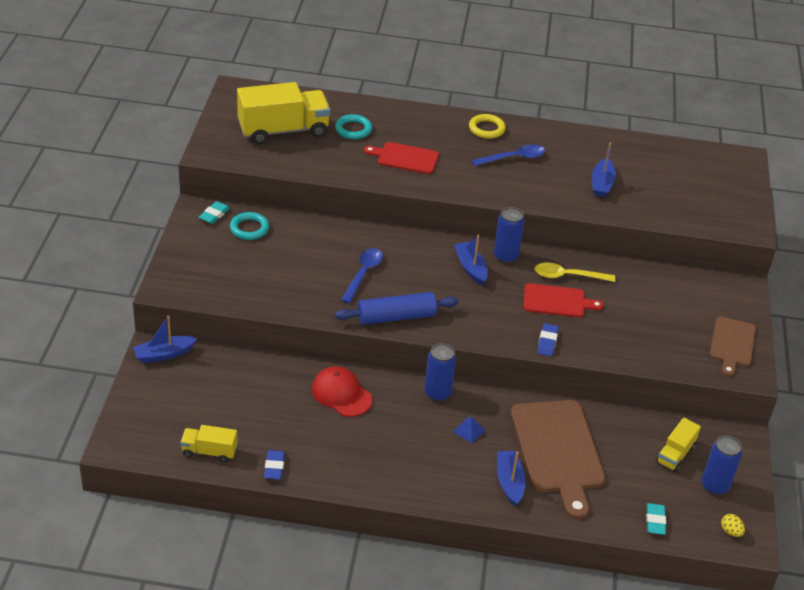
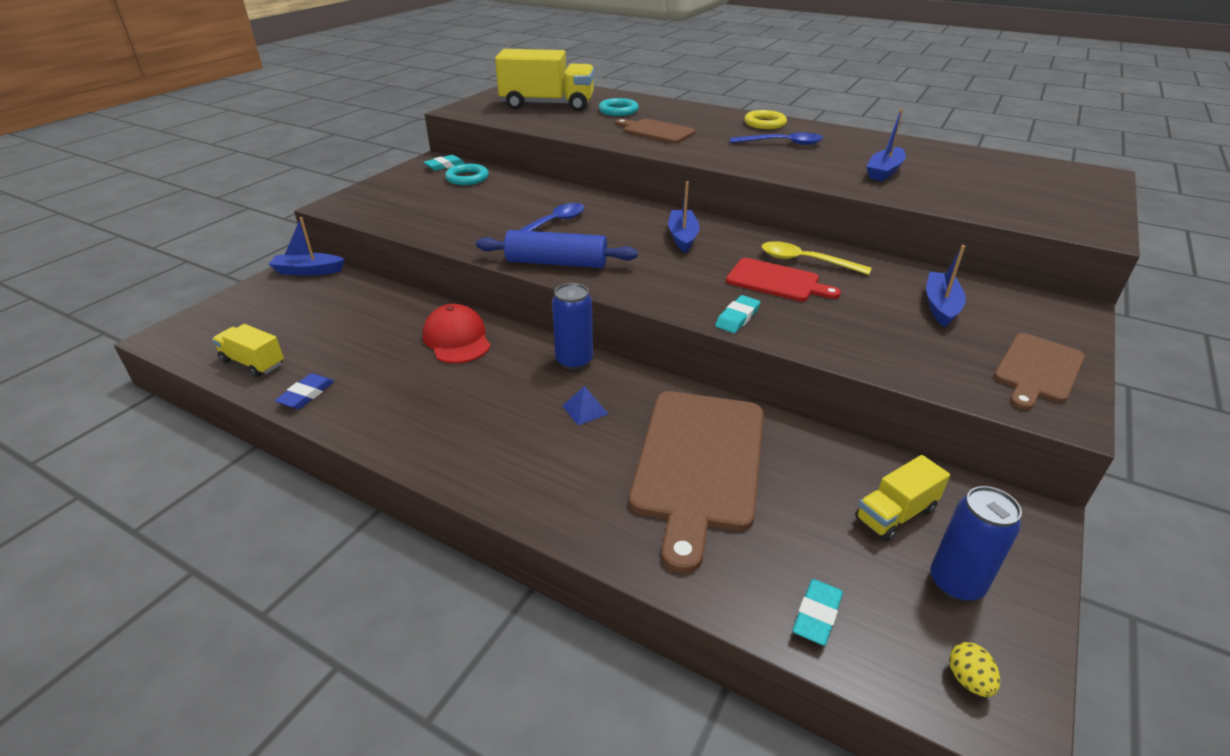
camera: 25 degrees right, 5 degrees down
(405, 158) = (656, 131): red cutting board -> brown cutting board
(505, 256) = (733, 234): blue can -> none
(509, 482) = (598, 488): blue boat -> blue boat (940, 306)
(547, 342) = (737, 318): blue eraser -> turquoise eraser

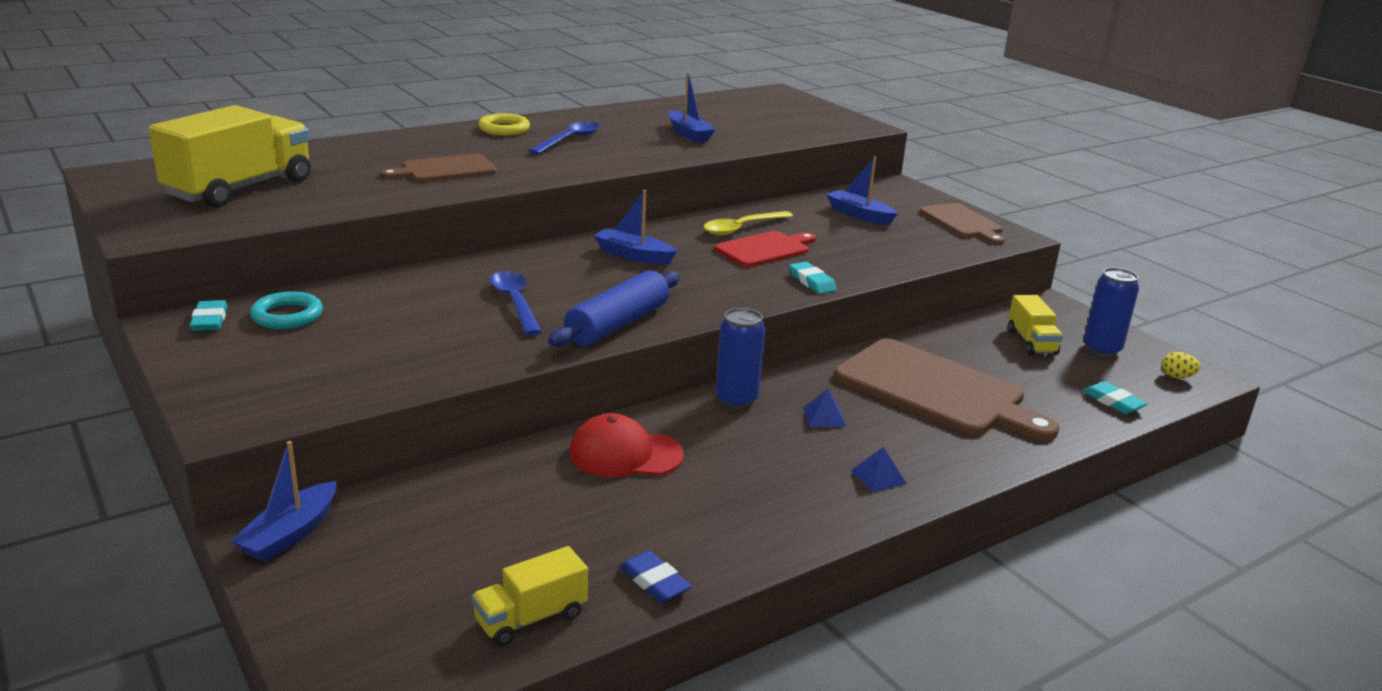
camera: 65 degrees left, 10 degrees down
(506, 462) = (878, 477): none -> blue pyramid
(618, 111) = (340, 165): turquoise ring -> none

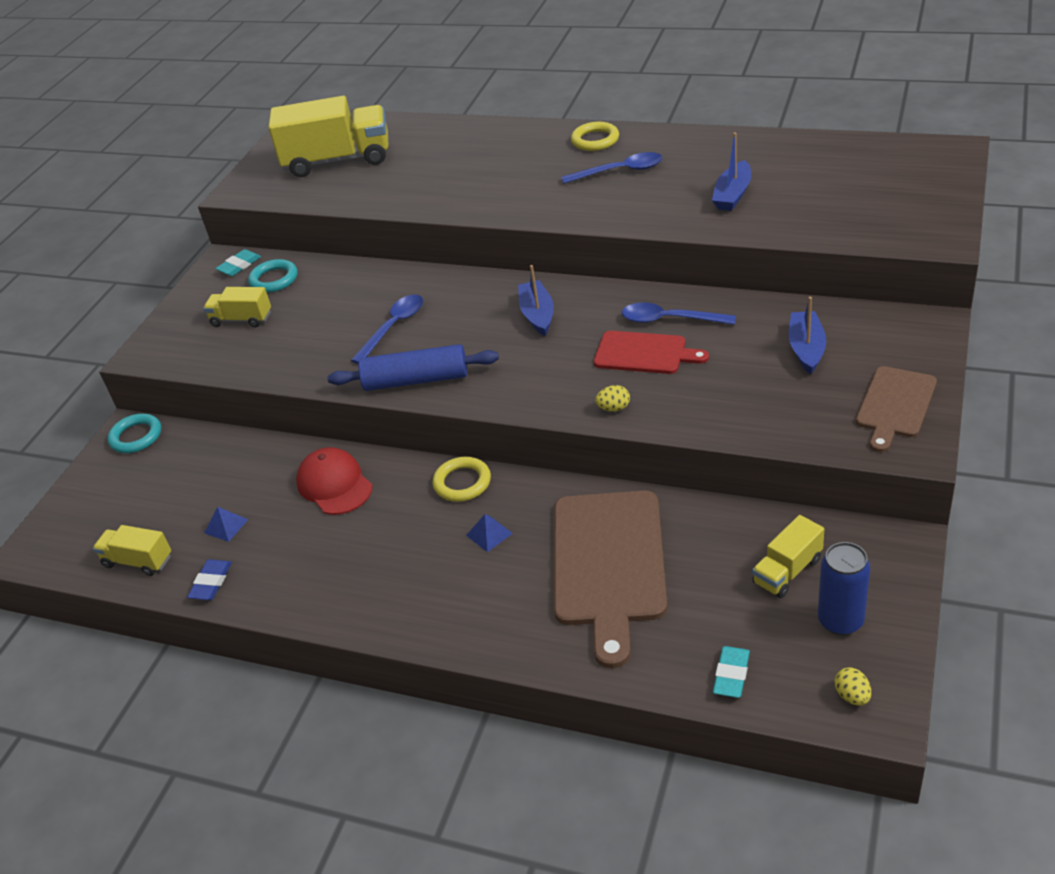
camera: 60 degrees right, 15 degrees up
(290, 534) = (136, 437): blue boat -> turquoise ring
(313, 354) = (241, 319): none -> yellow truck
(445, 169) = (476, 181): brown cutting board -> none
(736, 400) = (462, 483): blue can -> yellow ring
(741, 228) = (669, 320): yellow spoon -> blue spoon
(812, 282) = (614, 408): turquoise eraser -> yellow egg
(878, 477) = (433, 605): blue pyramid -> blue pyramid (226, 526)

